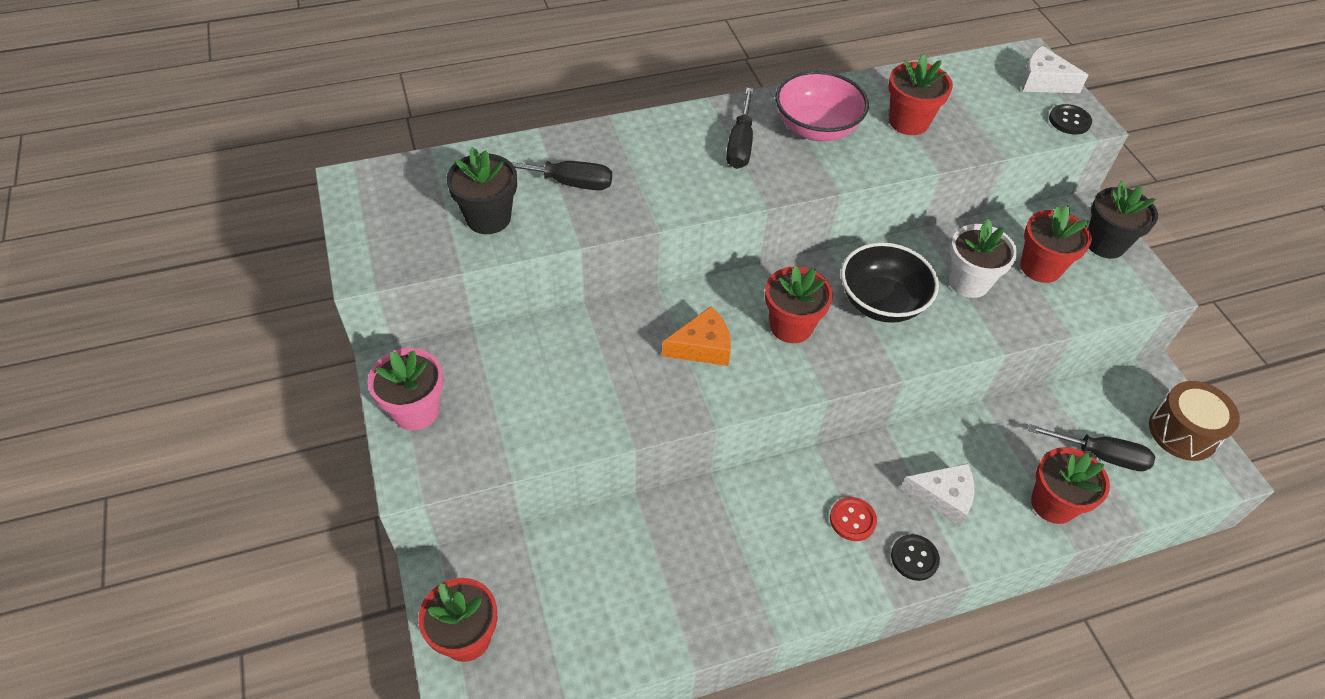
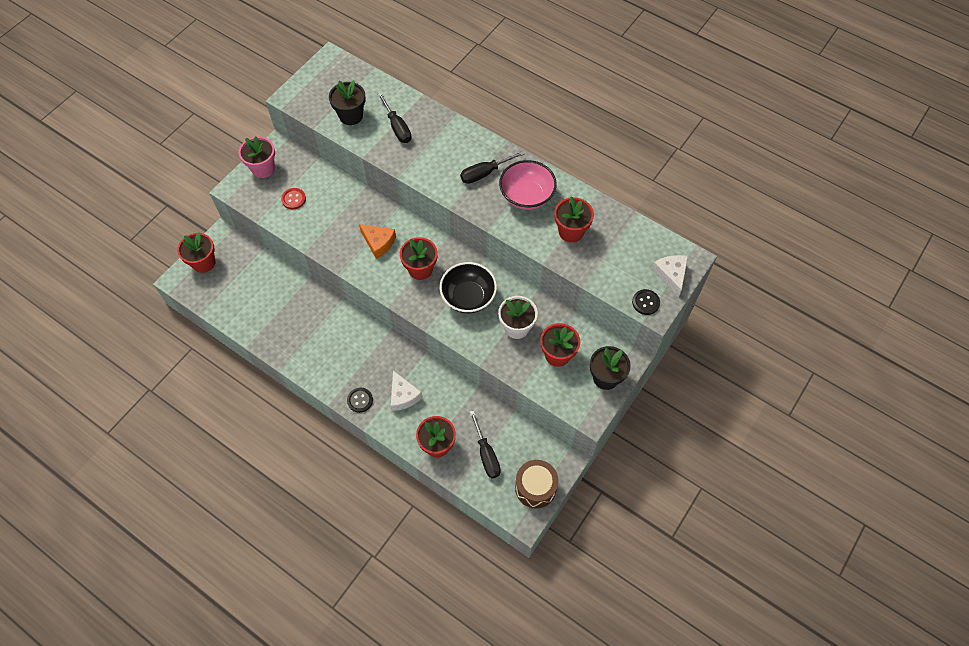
camera: 55 degrees right, 10 degrees up
(852, 520) = (361, 365): red button -> red button (293, 199)

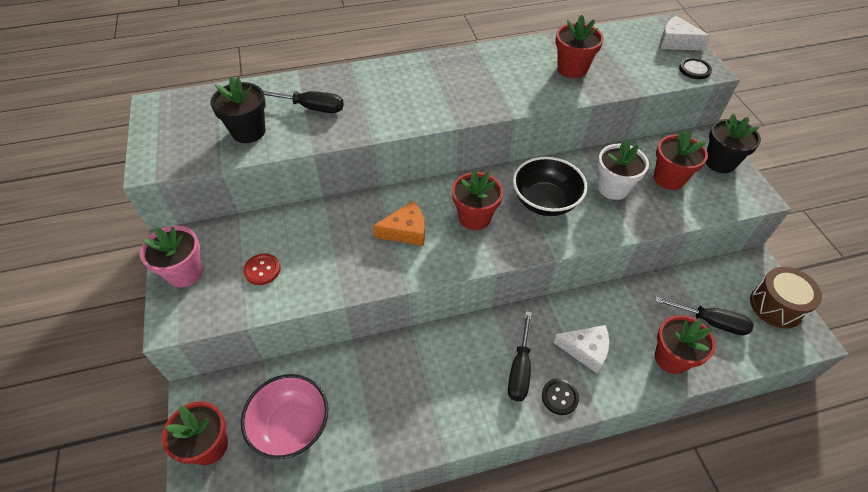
camera: 50 degrees left, 10 degrees down
(485, 173) = (444, 83): black screwdriver -> black screwdriver (520, 369)
(526, 196) = (502, 73): pink bowl -> pink bowl (291, 426)

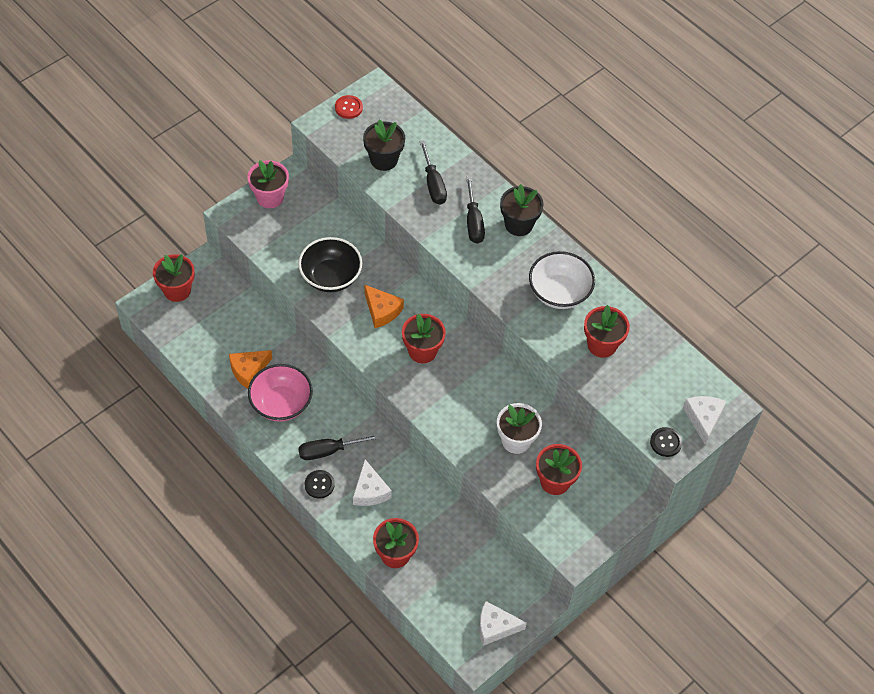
camera: 60 degrees right, 5 degrees up
(262, 270) = (297, 240): red button -> red button (348, 108)
(291, 426) = (213, 328): pink bowl -> pink bowl (281, 404)
(372, 410) = (248, 370): none -> orange cheese
(499, 73) = (559, 293): none -> white bowl
(545, 201) = (469, 394): black bowl -> black bowl (331, 277)
(710, 322) = (448, 577): black screwdriver -> black screwdriver (473, 221)
(720, 162) = (603, 519): black flower pot -> black flower pot (518, 224)
(776, 306) = (495, 627): brown drum -> white cheese

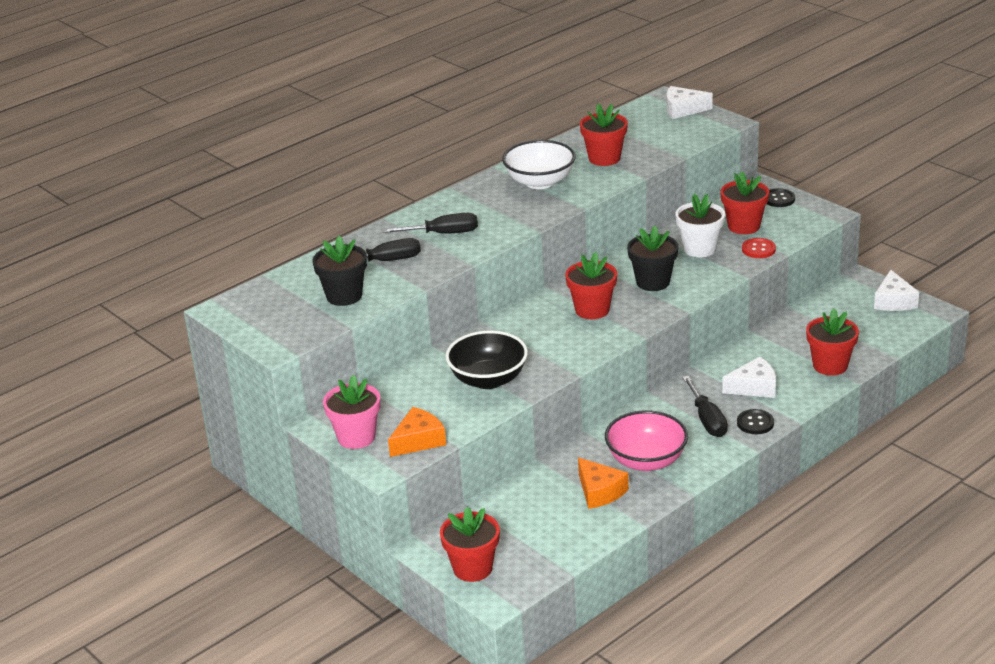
camera: 85 degrees left, 25 degrees down
(348, 108) = (253, 326): red button -> red button (758, 249)
(382, 311) = (537, 340): orange cheese -> orange cheese (418, 440)
(518, 224) = (446, 207): black flower pot -> black flower pot (653, 282)
(665, 442) = (714, 126): black button -> black button (778, 199)

